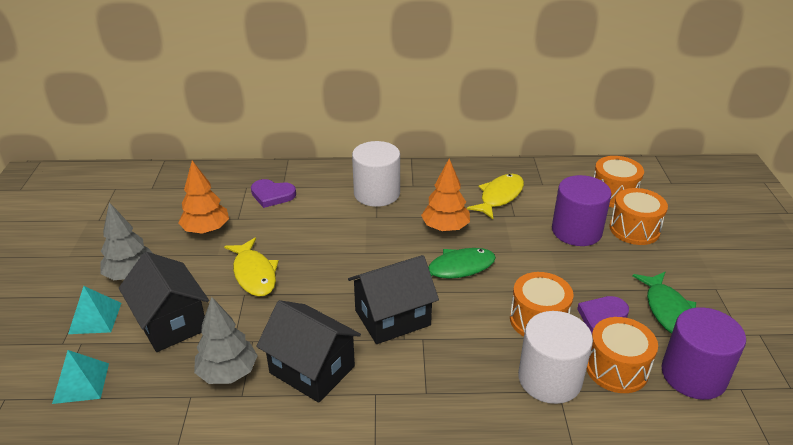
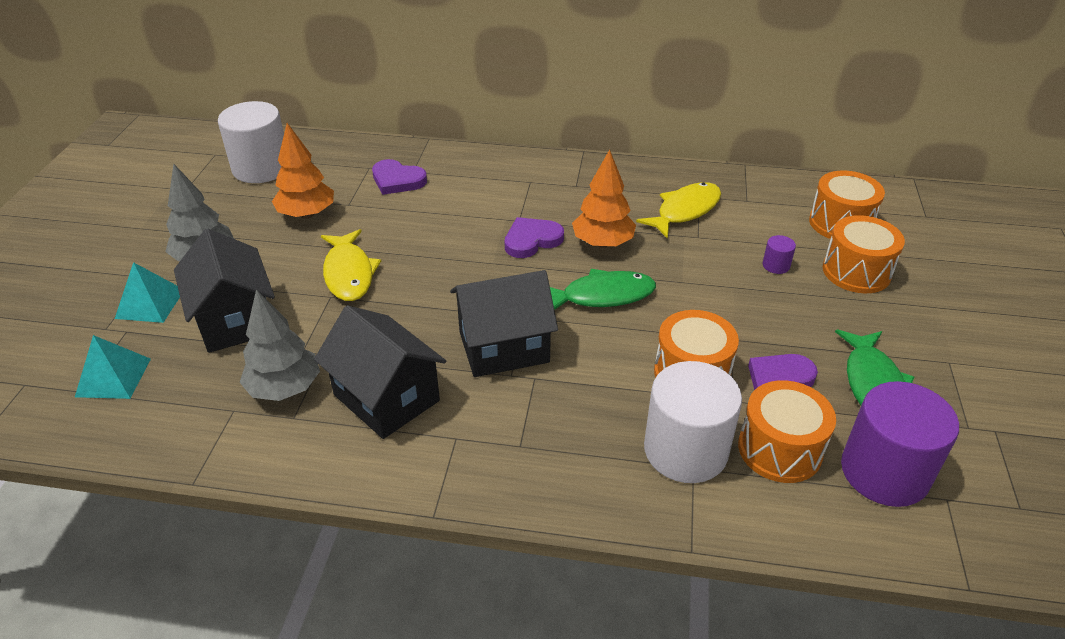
camera: 10 degrees right, 5 degrees up
(377, 193) = (527, 191): white cylinder -> white cylinder (261, 168)
(391, 231) = (532, 240): none -> purple heart
(576, 231) = (776, 265): purple cylinder -> purple cylinder, size x0.41

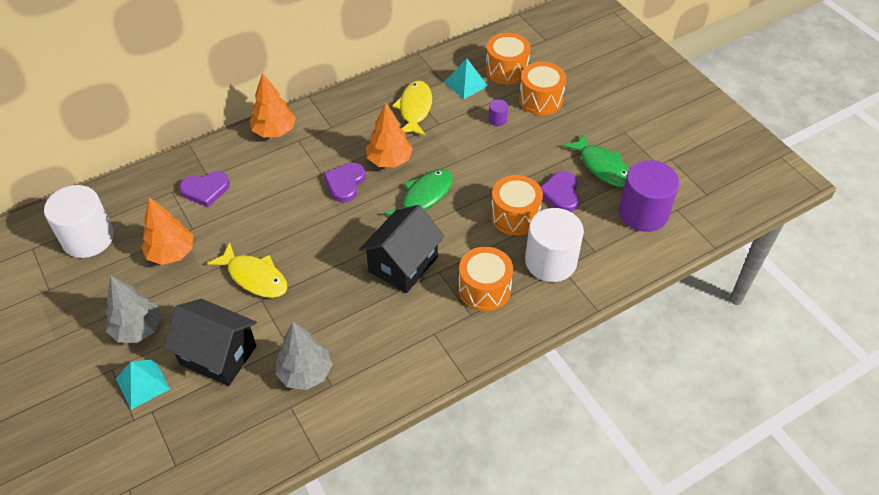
camera: 40 degrees left, 10 degrees up
(113, 377) = (185, 442): turquoise pyramid -> turquoise pyramid (465, 84)
(386, 398) = (371, 338): black house -> none
(516, 164) = (274, 131): none -> orange tree
(779, 449) = (591, 231): orange drum -> orange drum (484, 289)

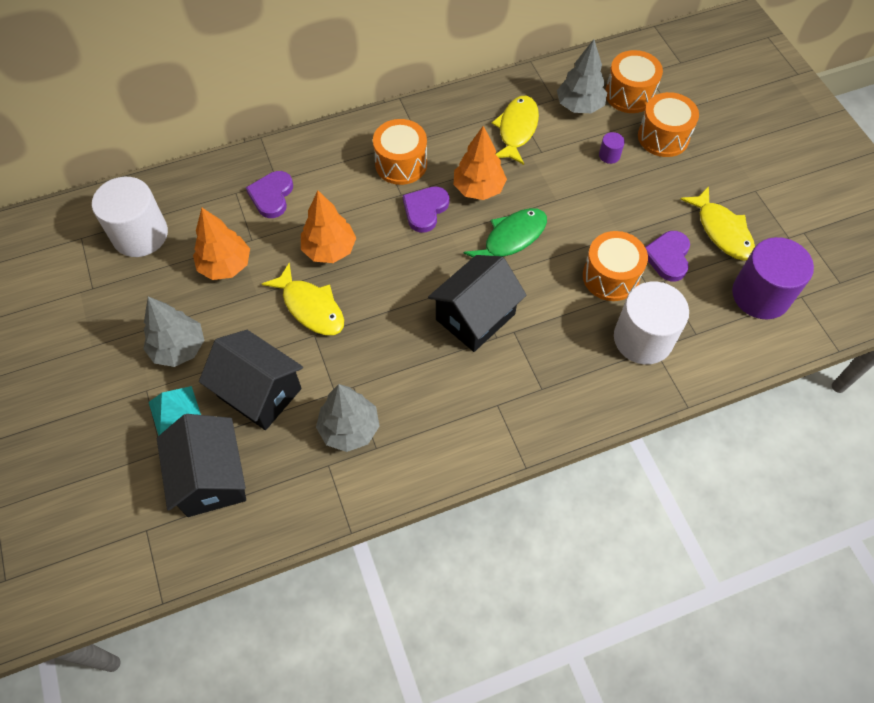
camera: 10 degrees right, 10 degrees up
(184, 434) = (211, 478): none -> black house
(205, 190) = (272, 196): purple heart -> purple heart turned 105 degrees clockwise
(274, 131) = (356, 136): orange tree -> orange tree (329, 250)
(465, 84) = (579, 106): turquoise pyramid -> grey tree
(484, 289) = (562, 361): orange drum -> orange drum (401, 164)
(602, 167) = (722, 231): green fish -> yellow fish

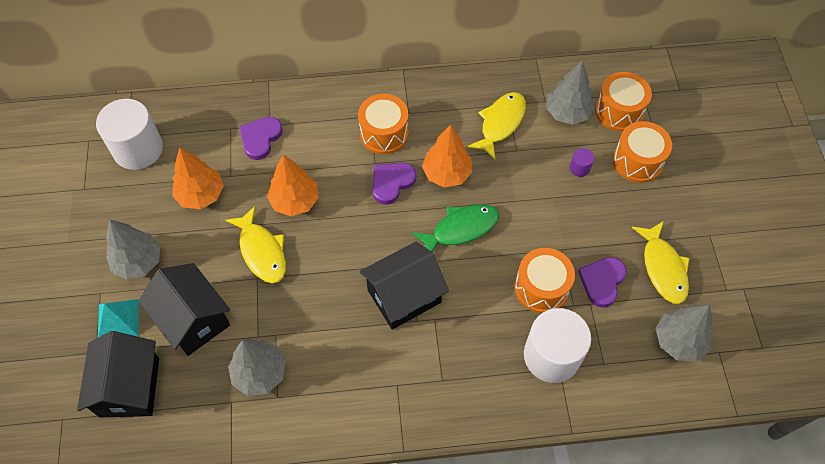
camera: 15 degrees right, 0 degrees up
(760, 295) = (679, 341): purple cylinder -> grey tree

